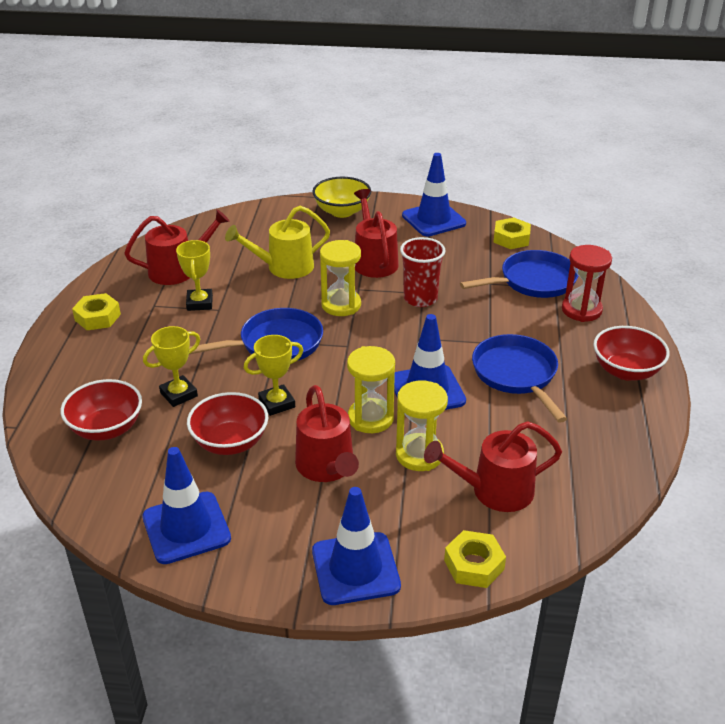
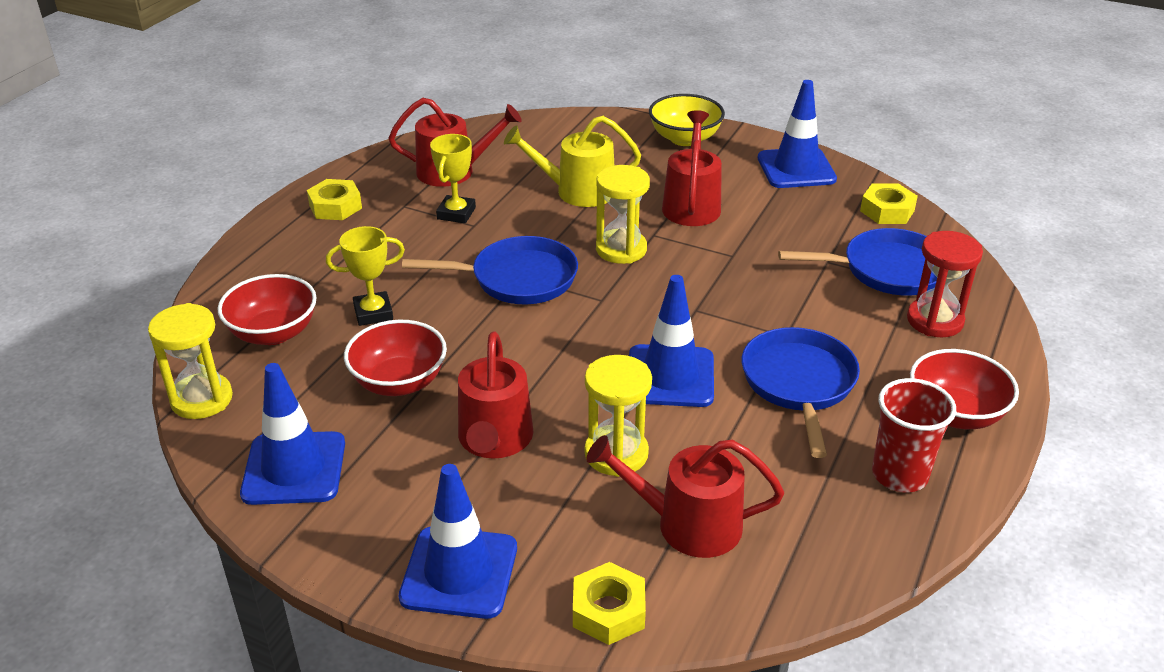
camera: 20 degrees right, 0 degrees up
(277, 403) = (478, 349): yellow trophy -> none
(370, 418) = (580, 394): yellow hourglass -> yellow hourglass (202, 399)
(420, 299) = (725, 262): red cup -> red cup (899, 474)

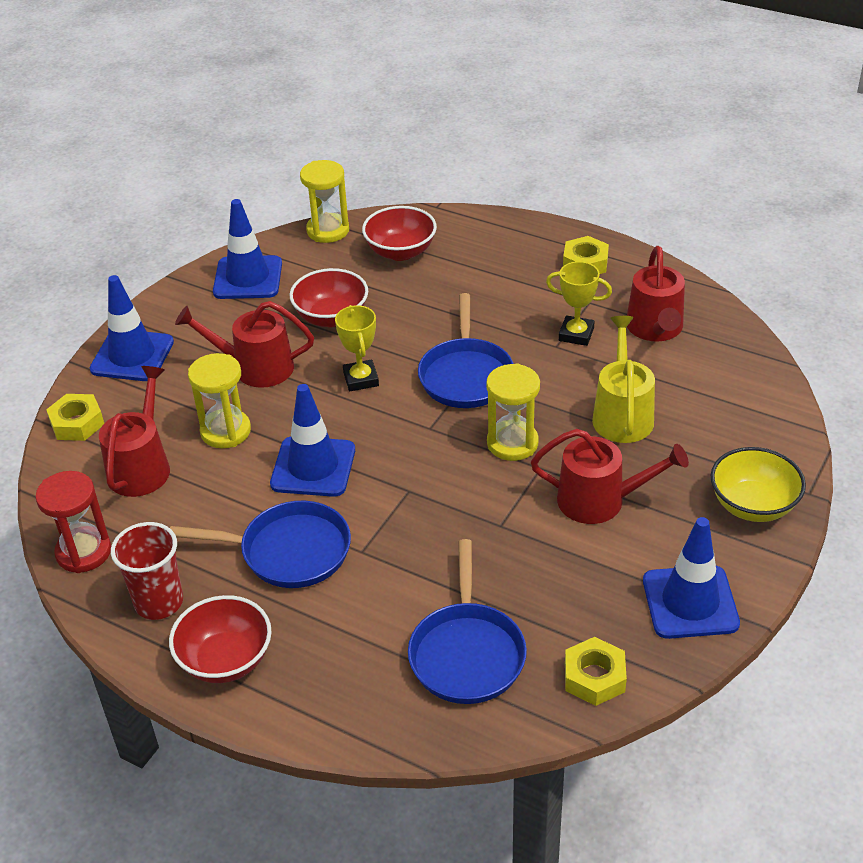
camera: 95 degrees right, 5 degrees up
(373, 313) = (422, 297): yellow trophy -> yellow trophy (361, 379)
(935, 321) = (371, 676): red hourglass -> red hourglass (84, 552)

